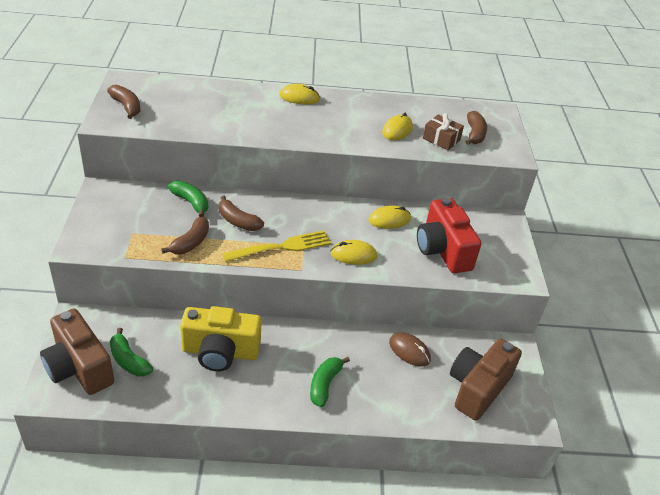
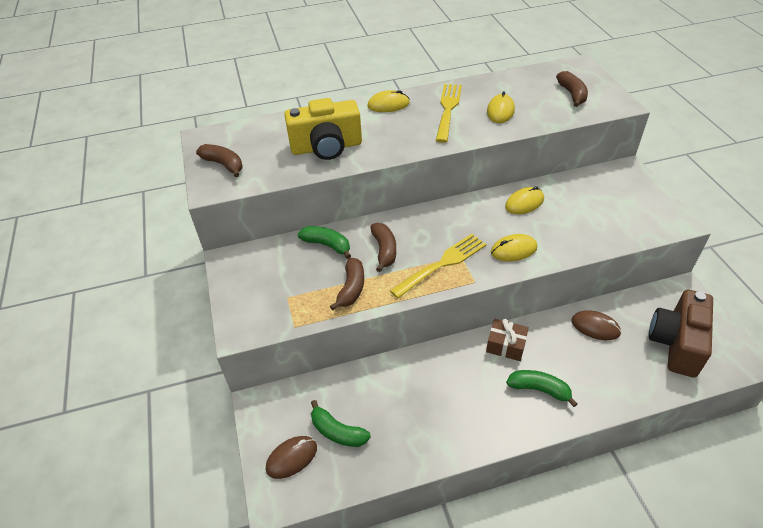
camera: 10 degrees left, 5 degrees up
(79, 367) = (291, 458): brown camera -> brown mouse
(220, 352) = (422, 390): yellow camera -> yellow camera (326, 147)
(238, 221) = (384, 250): brown banana -> brown banana turned 120 degrees counterclockwise
(325, 384) = (539, 389): green banana -> green banana turned 105 degrees clockwise
(350, 116) = (448, 110): none -> yellow fork
(441, 139) = (546, 108): brown gift -> brown gift (506, 345)
(443, 250) = (591, 218): red camera -> none

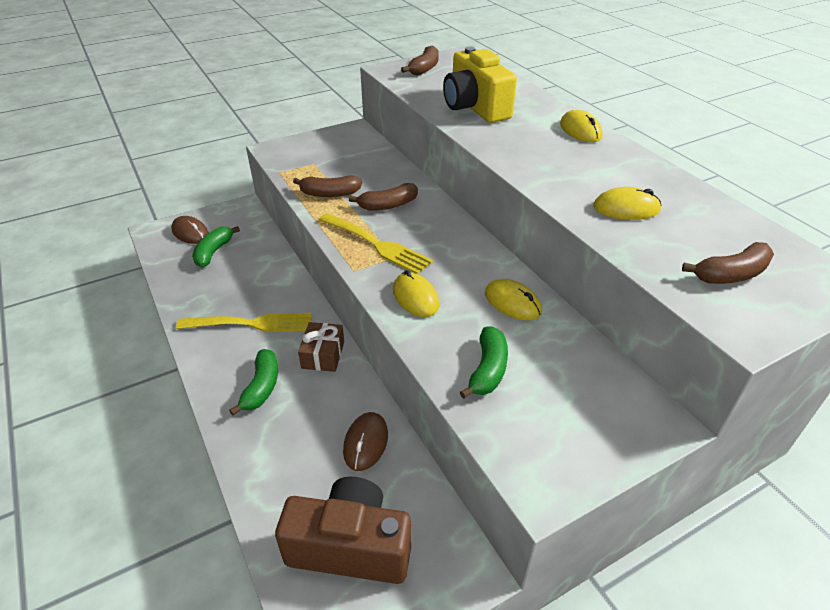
camera: 75 degrees right, 5 degrees down
(327, 245) = (386, 172): green banana -> green banana (487, 370)
(448, 110) = (599, 169): yellow fork -> yellow fork (251, 324)

